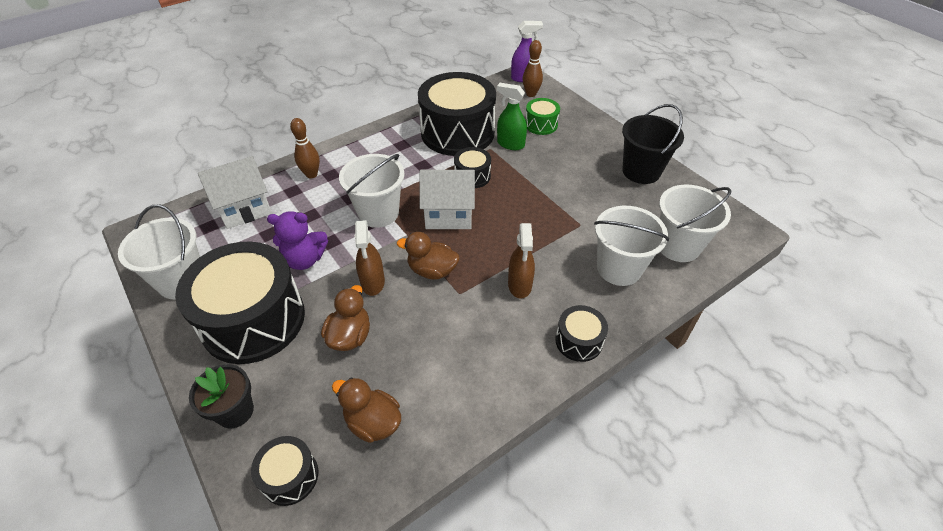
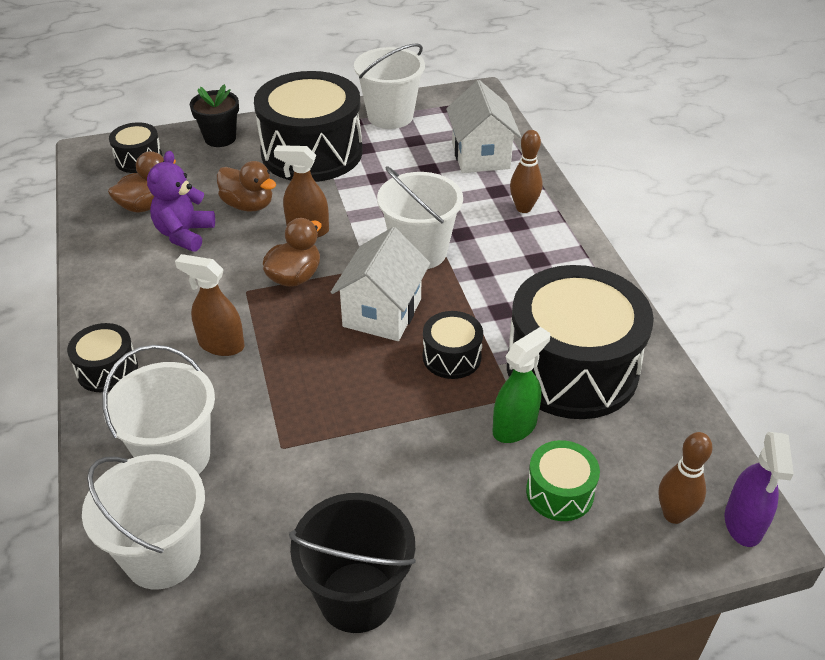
camera: 110 degrees right, 5 degrees down
(304, 259) = (373, 188): purple teddy bear -> purple teddy bear (184, 234)

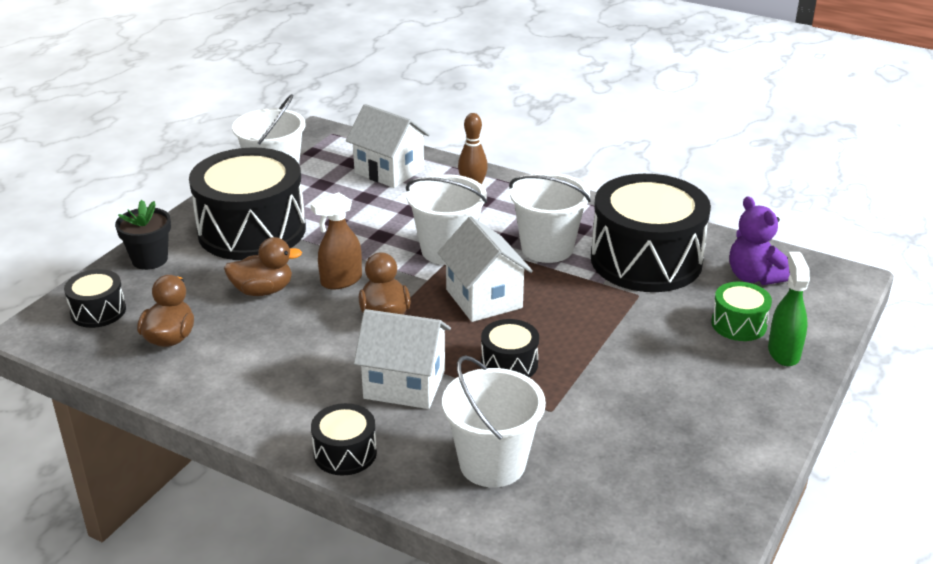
camera: 45 degrees left, 10 degrees down
(162, 556) = (582, 516): white bucket -> white bucket (547, 248)
(184, 234) = (243, 337): purple teddy bear -> purple teddy bear (754, 277)
(221, 345) = (404, 384): brown spray bottle -> white house
(357, 597) = (724, 447): black bucket -> none
(451, 357) = (569, 296): black drum -> black drum (509, 364)
(515, 427) = (665, 309): green spray bottle -> green spray bottle (783, 352)
(674, 514) = (804, 297): brown bowling pin -> none
(743, 524) = (839, 279): purple spray bottle -> none

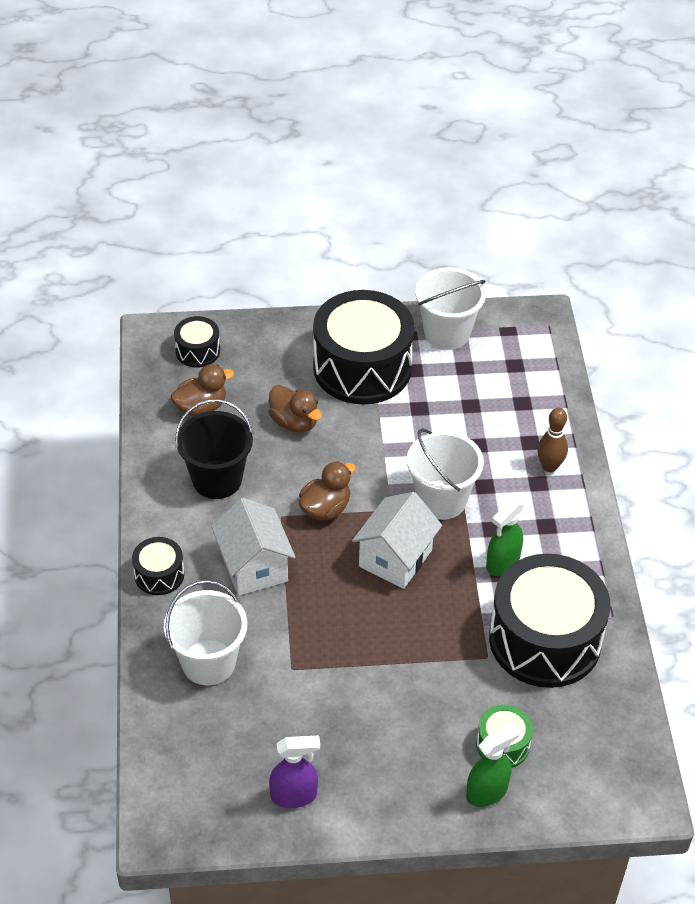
camera: 55 degrees right, 15 degrees up
(150, 259) = (276, 336): black flower pot -> none
(271, 364) = (217, 479): none -> black bucket
(341, 281) = (344, 459): brown spray bottle -> none
(389, 171) = (524, 397): white house -> none
(509, 364) = (326, 616): black drum -> none
(547, 248) = (502, 563): white bucket -> green spray bottle
(706, 471) = (294, 795): none -> purple spray bottle
(754, 277) = (586, 728): purple teddy bear -> none

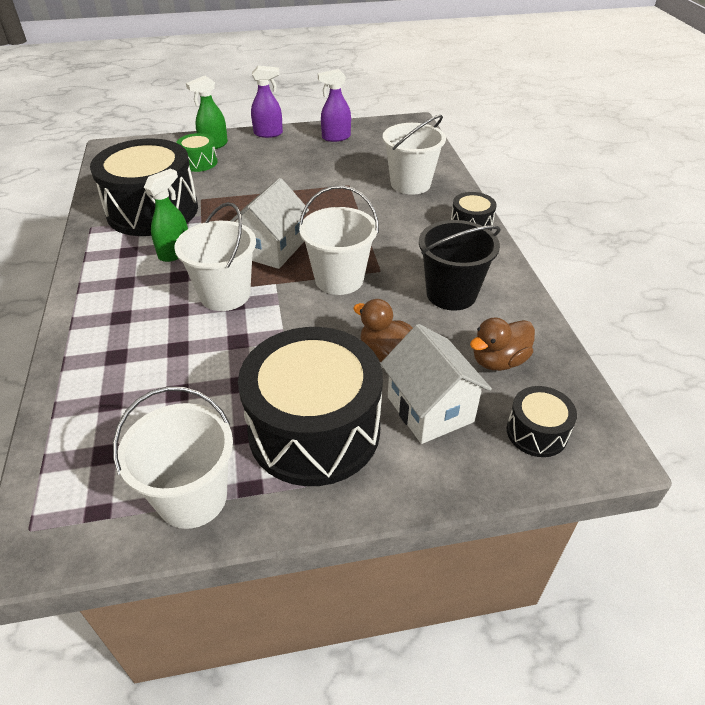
camera: 175 degrees right, 5 degrees down
(254, 567) = (394, 235): white house -> white house (430, 409)
(325, 508) = (339, 279): brown duck -> white bucket
(402, 819) = (268, 133): none -> purple spray bottle
(549, 466) = (102, 333): brown bowling pin -> none

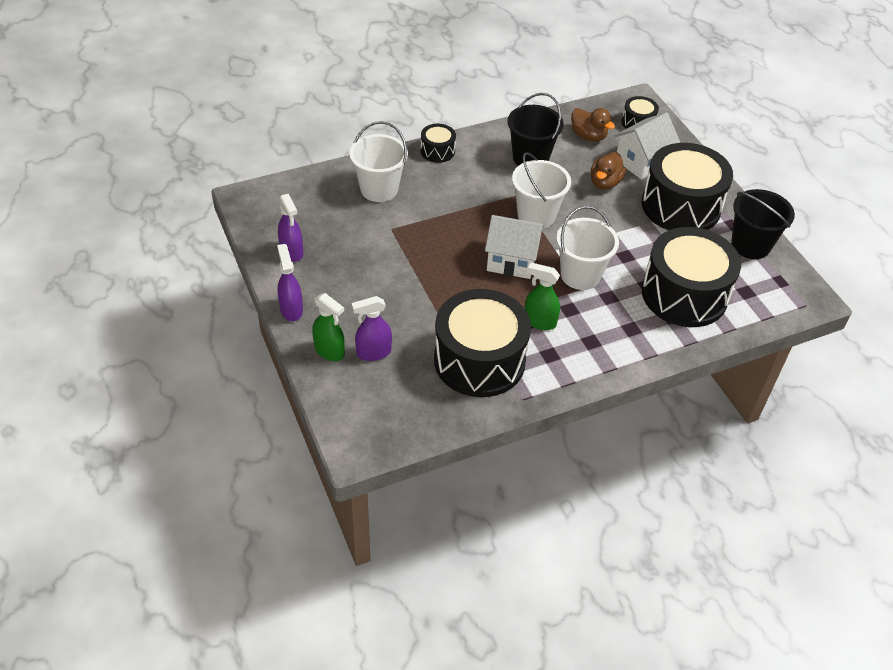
camera: 105 degrees left, 5 degrees up
(141, 380) = (684, 294): none -> black drum
(192, 497) = (750, 245): white bucket -> black bucket
(199, 162) = (373, 352): green drum -> purple spray bottle

